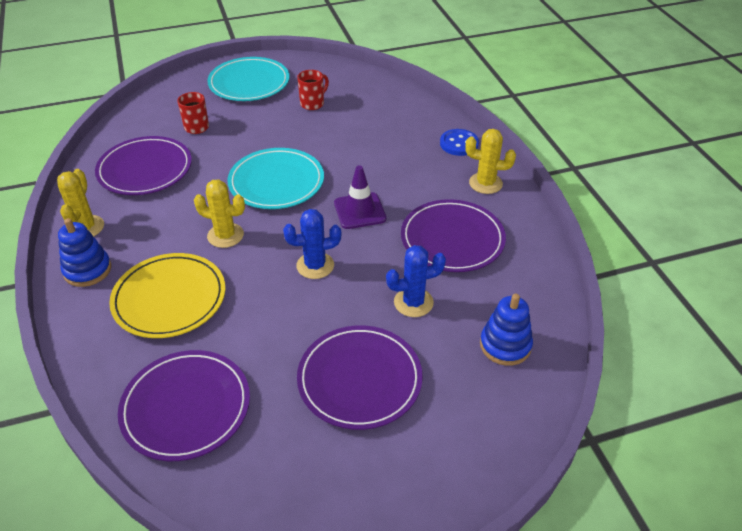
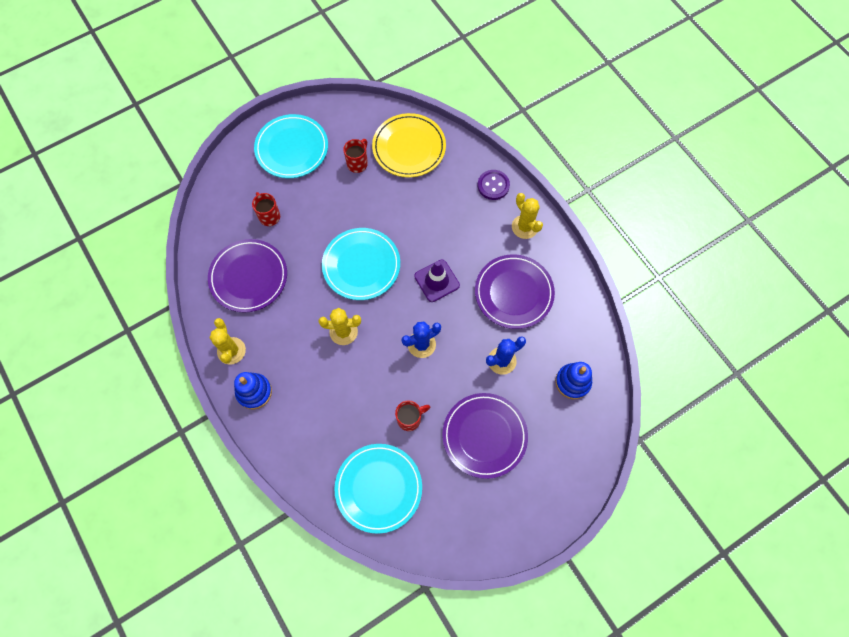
camera: 15 degrees left, 25 degrees up
(169, 298) = (327, 402): yellow plate -> yellow plate (409, 147)
(186, 407) = (378, 488): purple plate -> turquoise plate
(266, 338) = (410, 419): none -> red mug
(459, 144) = (493, 185): blue button -> purple button
(485, 183) = (524, 227): yellow cactus -> yellow cactus turned 60 degrees clockwise

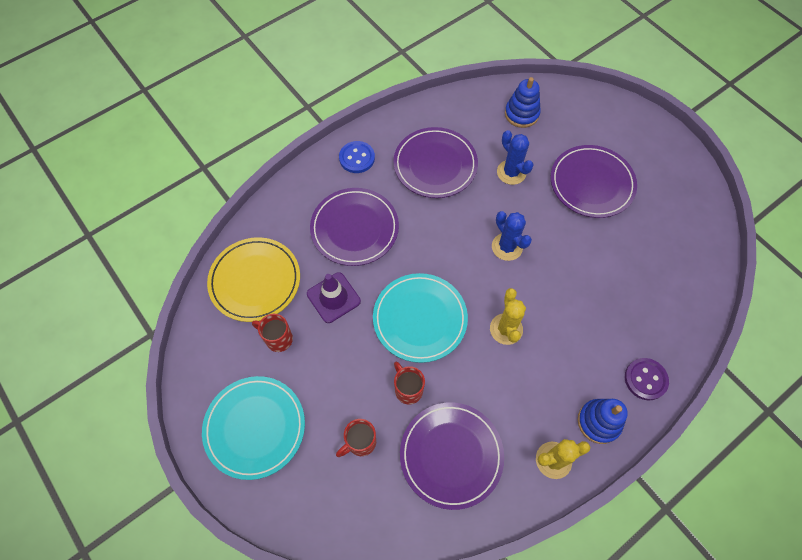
camera: 95 degrees left, 5 degrees down
(378, 488) = (669, 274): turquoise plate -> none
(410, 419) = (590, 251): red mug -> red mug (408, 389)
(437, 281) = (430, 237): purple traffic cone -> purple traffic cone (333, 297)
(451, 221) = (354, 228): none -> purple plate
(493, 185) = (306, 189): purple button -> purple button (645, 379)
(524, 227) = (357, 158): yellow cactus -> blue button

